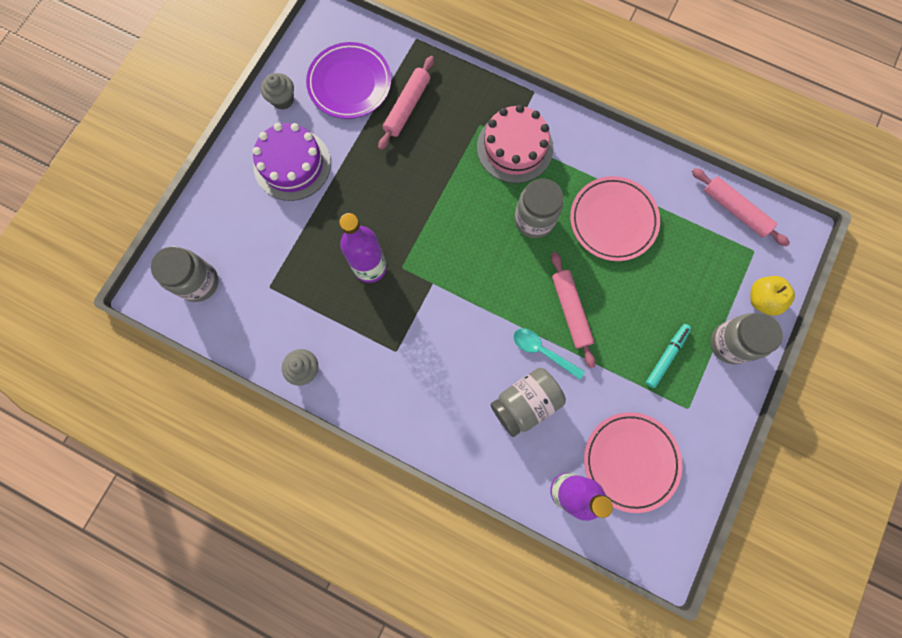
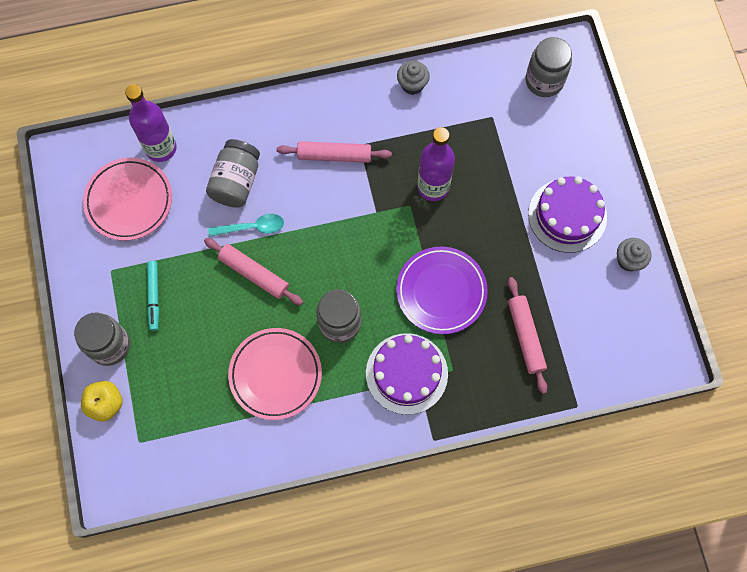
camera: 140 degrees right, 5 degrees down
(350, 84) = (591, 318): purple plate -> purple plate (441, 291)
(514, 147) = (406, 373): pink cake -> purple cake
(735, 210) = (178, 468): pink rolling pin -> pink rolling pin (334, 155)

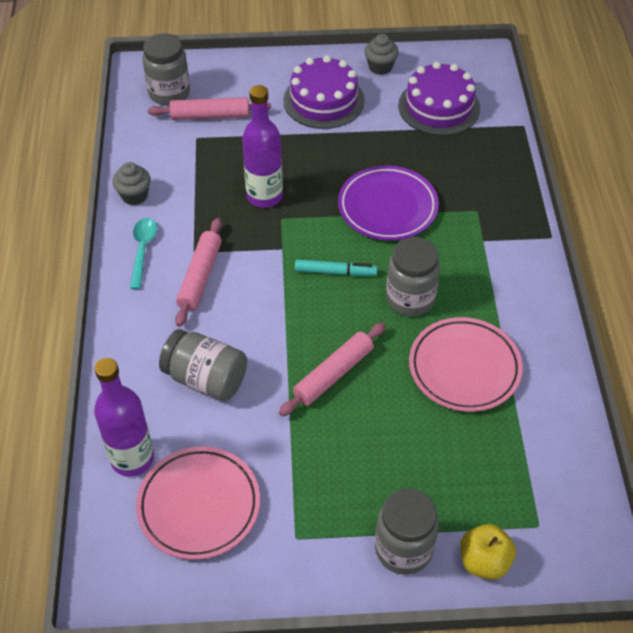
camera: 80 degrees left, 20 degrees down
(154, 297) = (343, 488): turquoise marker -> turquoise marker (335, 272)
(252, 227) = (272, 369): turquoise spoon -> turquoise spoon (143, 250)
(406, 373) = (476, 248): purple cake -> purple cake (439, 107)
(525, 336) = (447, 150): pink rolling pin -> pink rolling pin (210, 116)

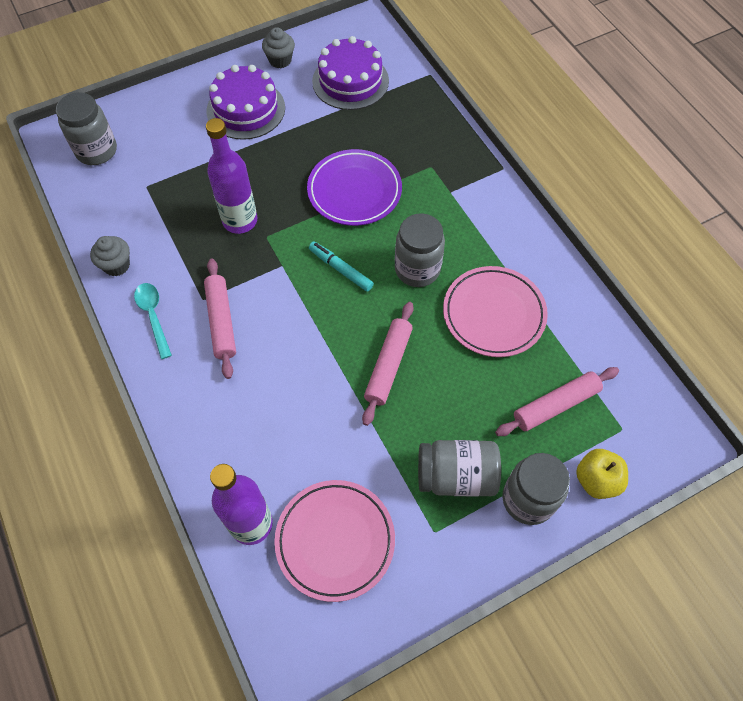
camera: 25 degrees left, 10 degrees up
(206, 378) = (278, 417): grey jar -> grey jar (456, 476)
(210, 116) = (148, 160): pink rolling pin -> pink rolling pin (556, 405)
(335, 272) = (340, 269): turquoise marker -> turquoise marker turned 120 degrees counterclockwise

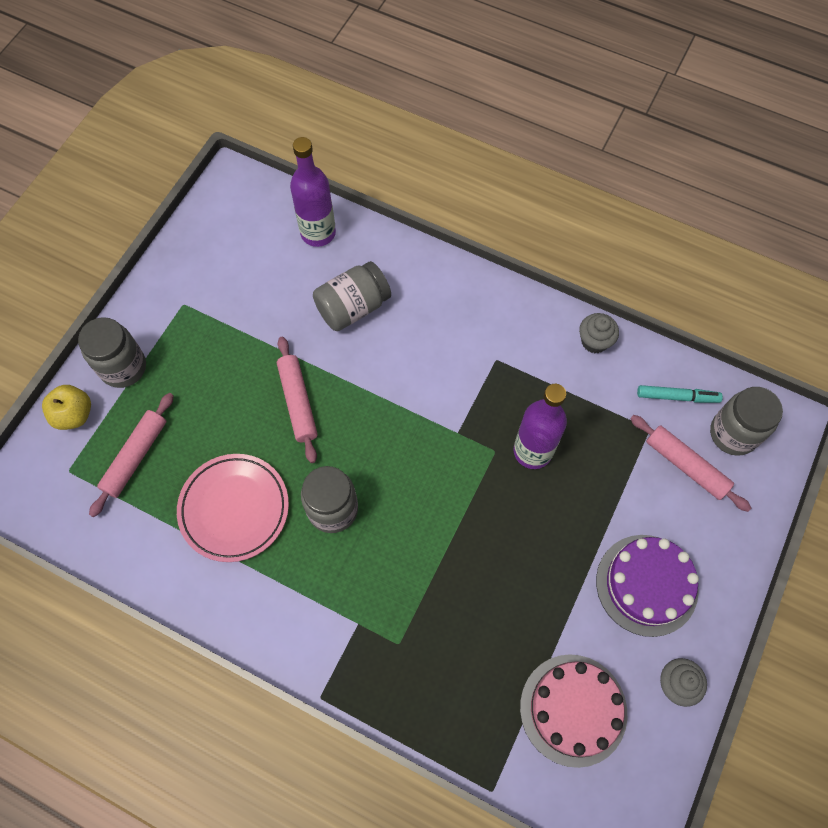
camera: 145 degrees right, 5 degrees up
(153, 316) = (521, 321): turquoise spoon -> none
(221, 321) = (464, 351): pink rolling pin -> pink rolling pin (686, 466)
(335, 541) = (251, 257): pink plate -> none
(340, 269) = (402, 463): turquoise marker -> turquoise marker (677, 397)
(350, 81) = (573, 709): purple cake -> pink cake
(354, 191) = (454, 557): purple plate -> none
(456, 476) = (189, 351): grey jar -> grey jar (353, 307)

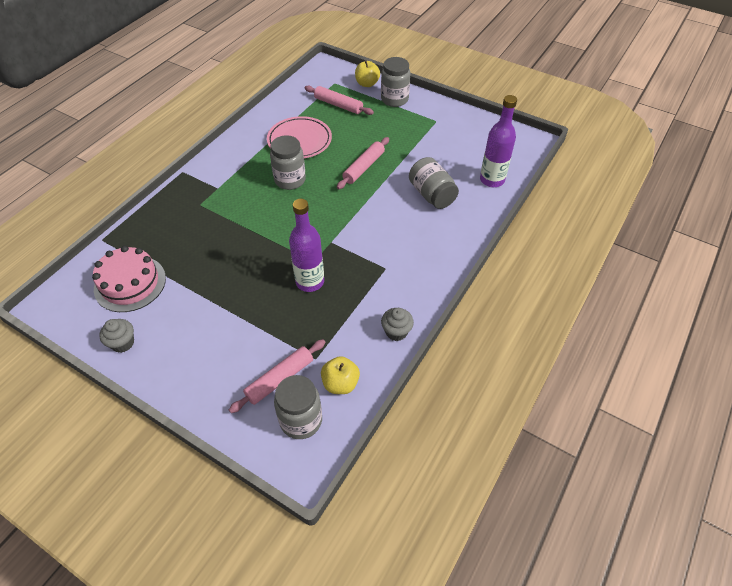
camera: 95 degrees right, 15 degrees down
(298, 402) = (364, 167): pink rolling pin -> pink rolling pin turned 45 degrees counterclockwise
(646, 584) = (195, 337): purple cake -> none
(677, 397) = (340, 383): turquoise marker -> yellow apple

